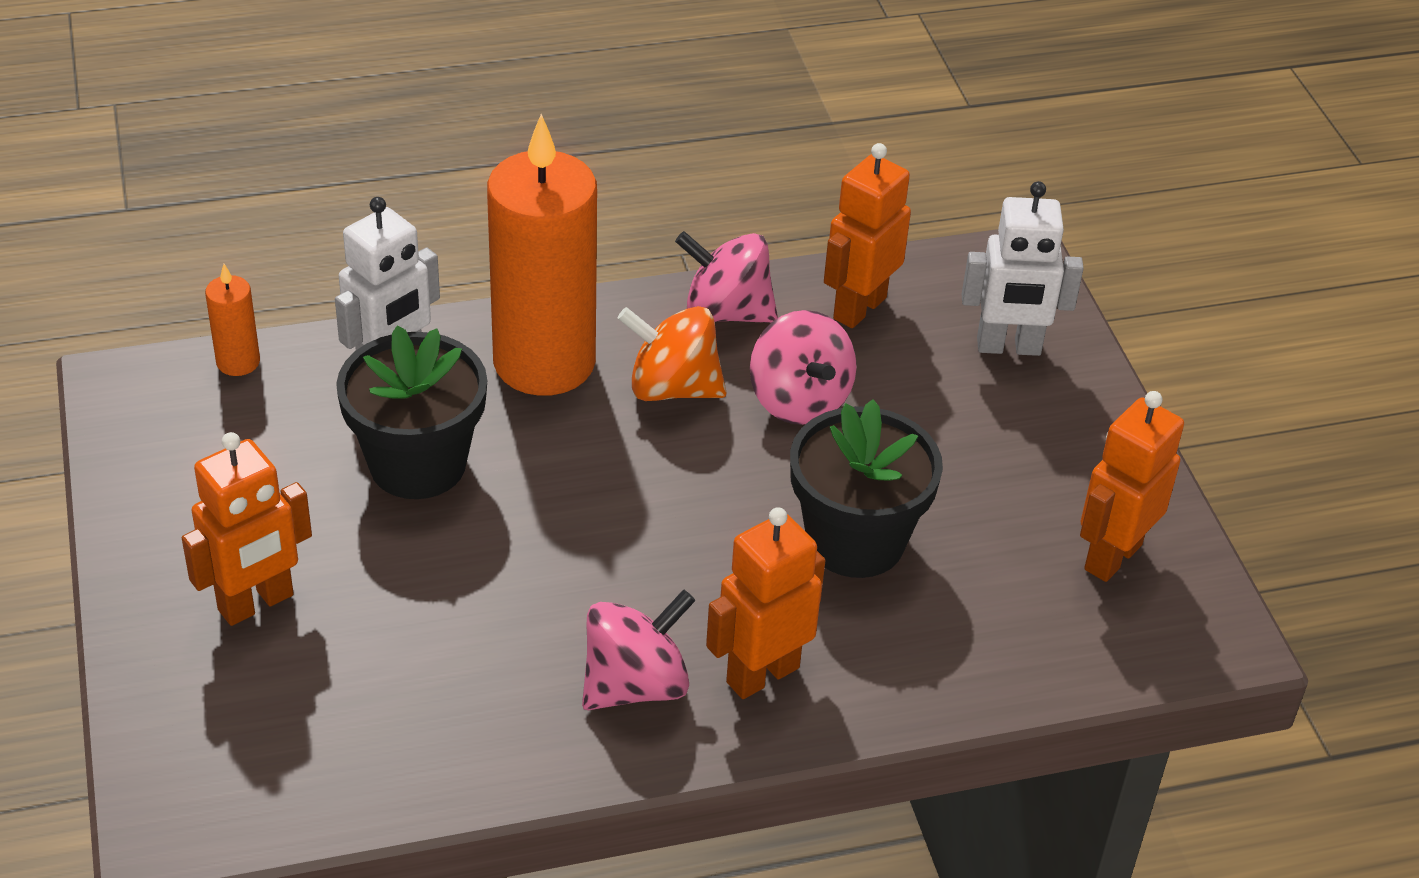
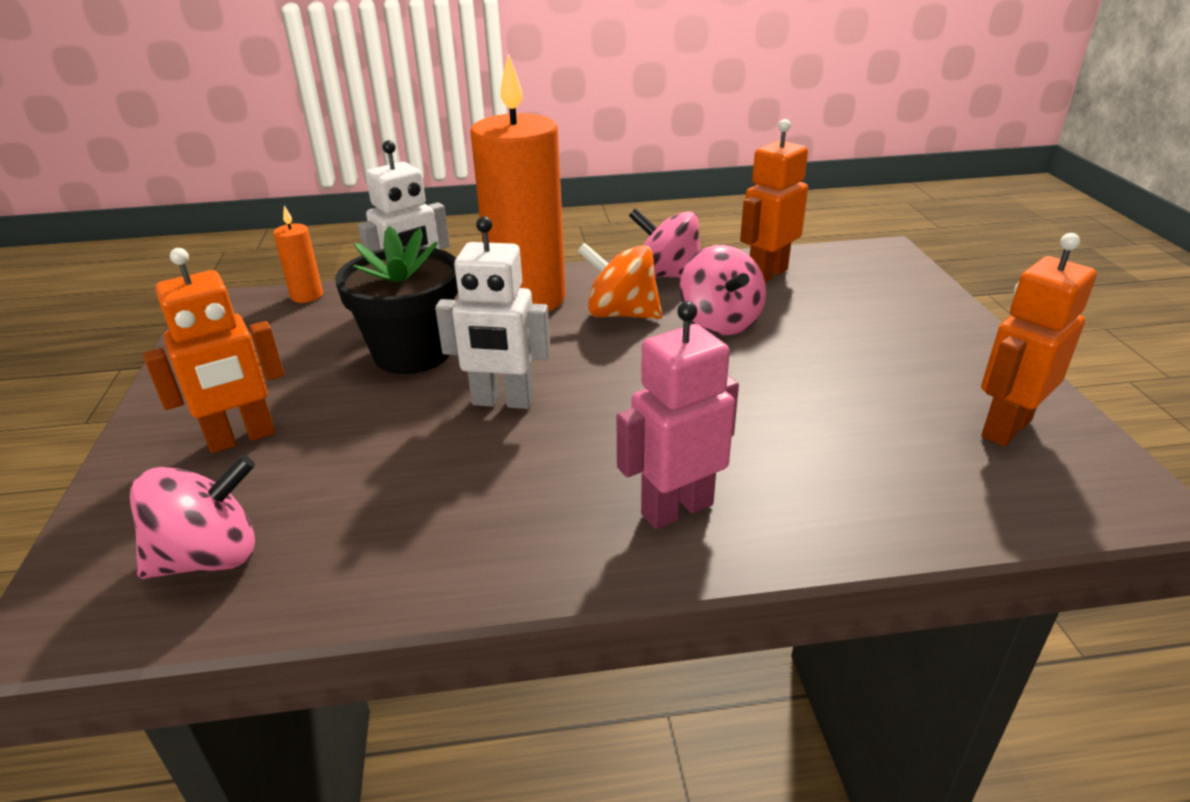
camera: 10 degrees right, 10 degrees down
(635, 685) = (553, 513): pink spinning top -> pink spinning top (210, 557)
(762, 674) = (676, 509): orange robot -> pink robot
(855, 541) = (766, 410): black flower pot -> none
(1008, 347) = (885, 296): white robot -> white robot (502, 401)

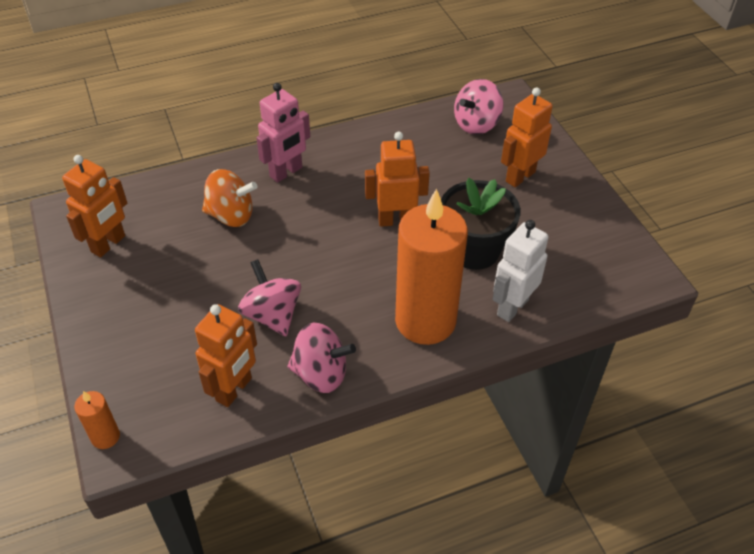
camera: 165 degrees right, 15 degrees up
(307, 296) = (598, 298): orange candle -> orange candle (105, 437)
(502, 401) = (395, 220): white robot -> orange robot
(621, 314) = (347, 313): orange spinning top -> orange spinning top (231, 215)

